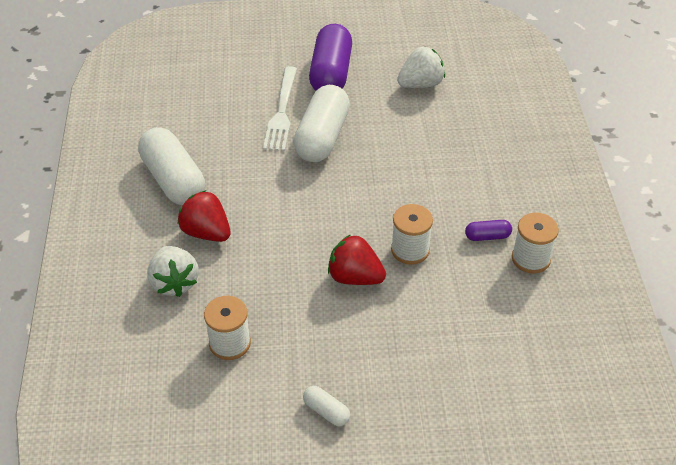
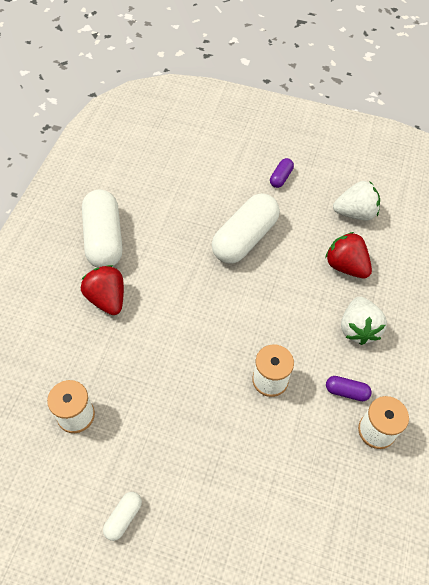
camera: 20 degrees right, 10 degrees up
(174, 282) = (59, 338): white strawberry -> white strawberry (358, 329)
(282, 112) = (221, 203): white fork -> none
(326, 411) = (123, 517): white capsule -> white capsule turned 60 degrees clockwise
(331, 73) = (281, 178): purple capsule -> purple capsule, size x0.44
(355, 277) = (209, 389): red strawberry -> red strawberry (346, 266)

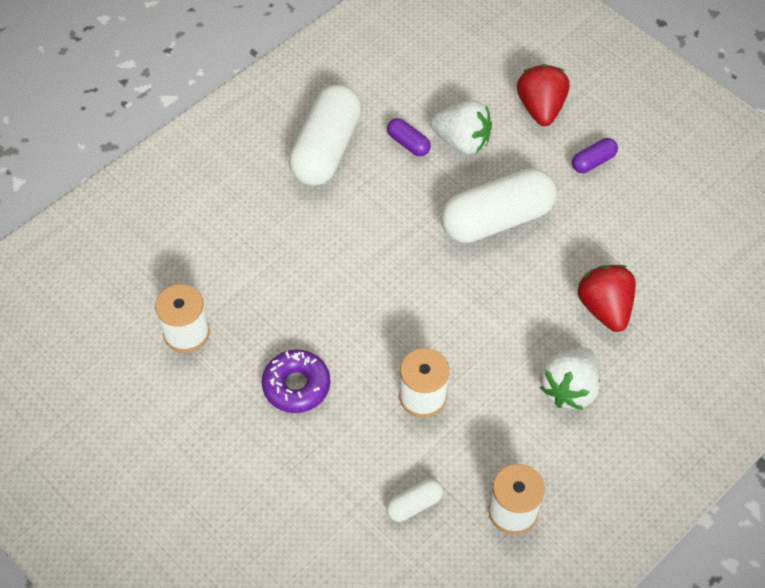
camera: 30 degrees right, 0 degrees up
(107, 299) = (290, 221): red strawberry -> red strawberry (540, 108)
(123, 517) = (178, 459): white capsule -> white capsule (414, 505)
(179, 415) = (296, 386): none -> purple donut
(346, 392) = (505, 452): purple capsule -> purple capsule (408, 143)
(355, 213) = (663, 247): white strawberry -> white strawberry (462, 141)

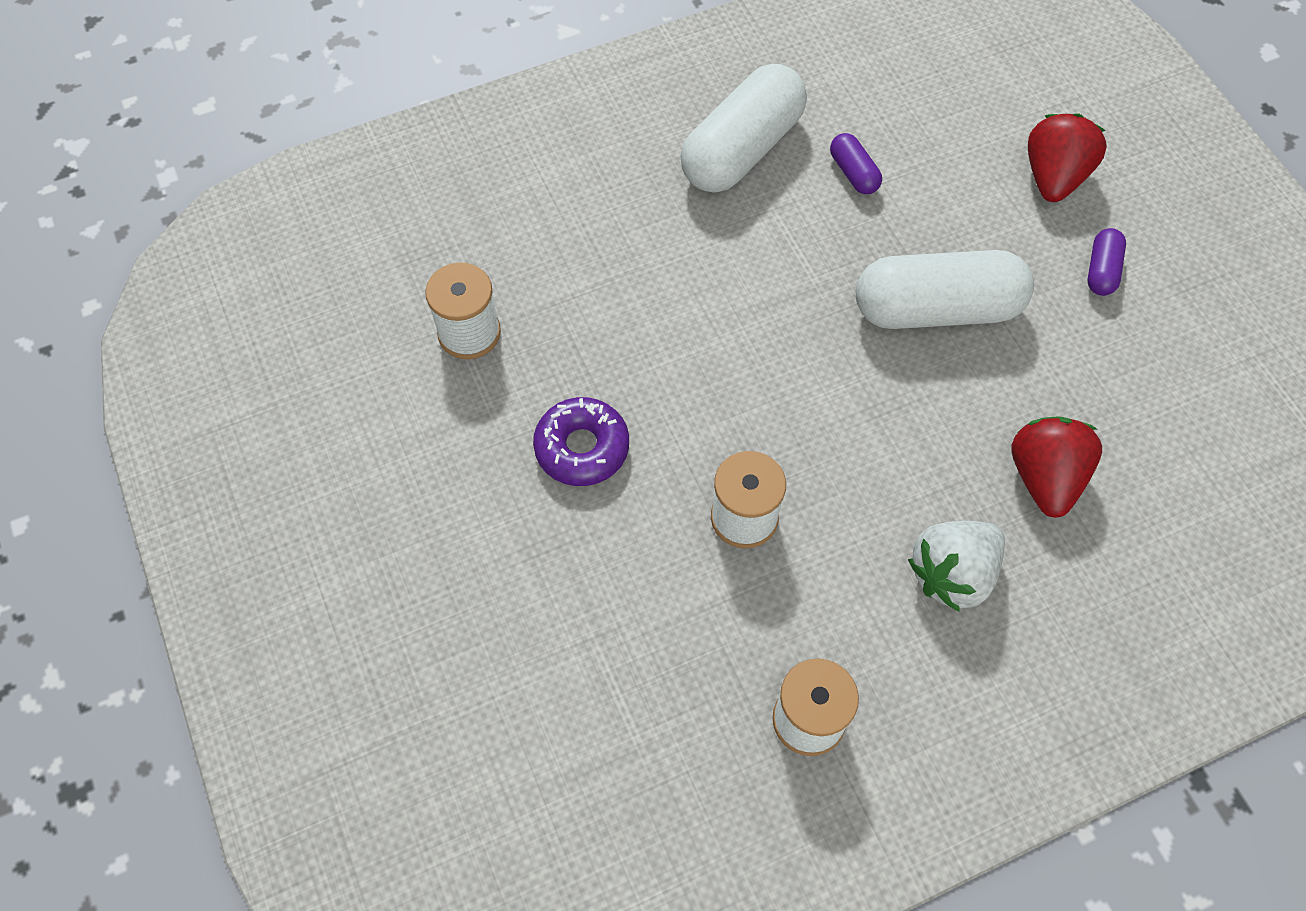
camera: 20 degrees right, 5 degrees up
(414, 505) = (676, 663): white capsule -> none
(462, 141) = (927, 191): white strawberry -> none
(593, 162) = (1101, 270): purple capsule -> purple capsule turned 60 degrees counterclockwise

